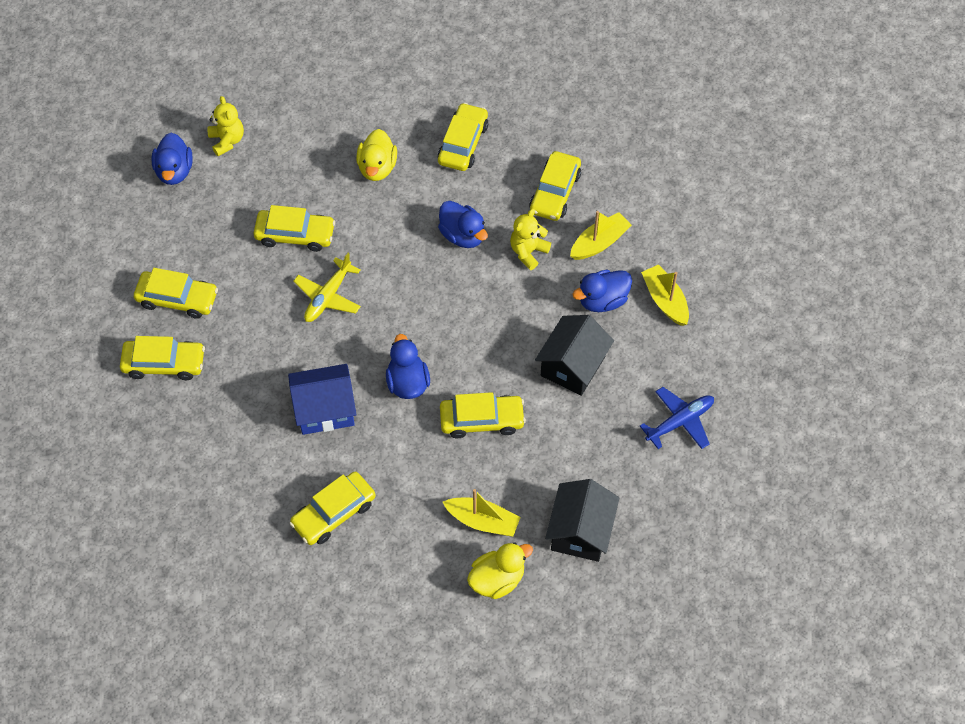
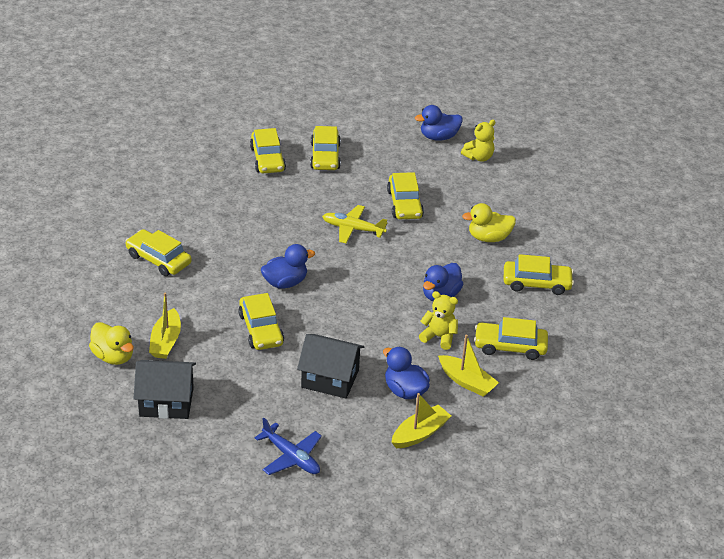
camera: 75 degrees right, 20 degrees down
(325, 409) = (249, 242): blue house -> none

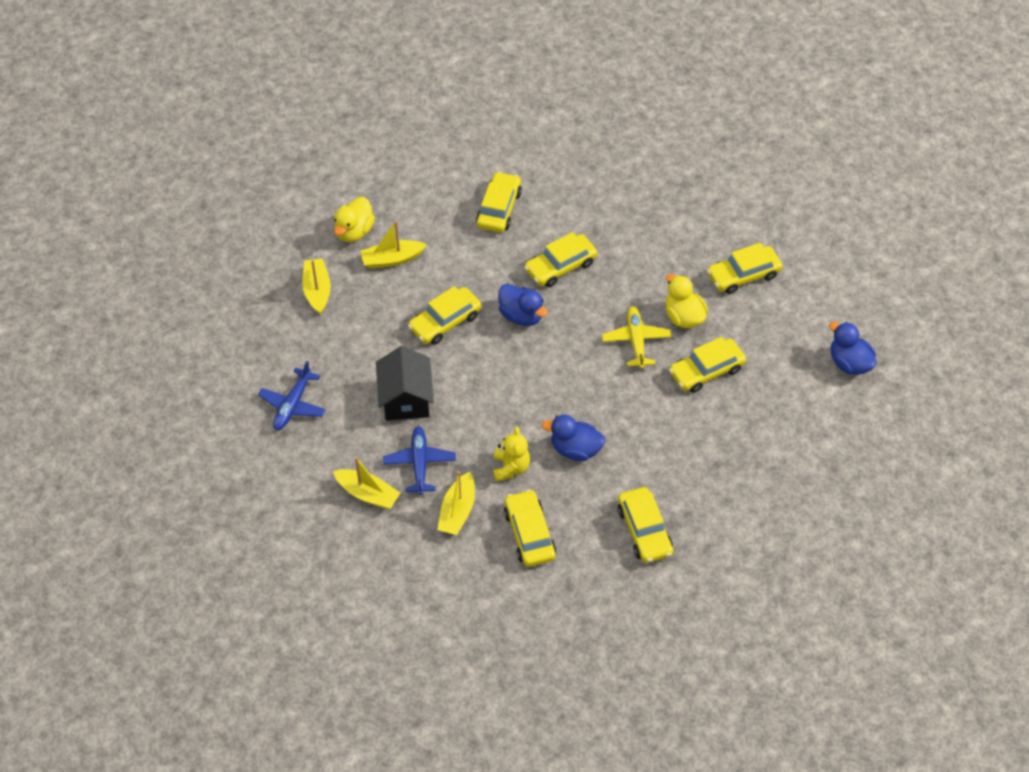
camera: 70 degrees right, 15 degrees up
(166, 402) = (317, 291): black house -> yellow boat
(267, 159) = (706, 230): yellow car -> yellow car (560, 266)
(405, 390) = (419, 463): blue duck -> blue plane
(478, 157) = (836, 412): yellow teddy bear -> none
(488, 238) = (695, 464): yellow duck -> yellow duck (683, 317)

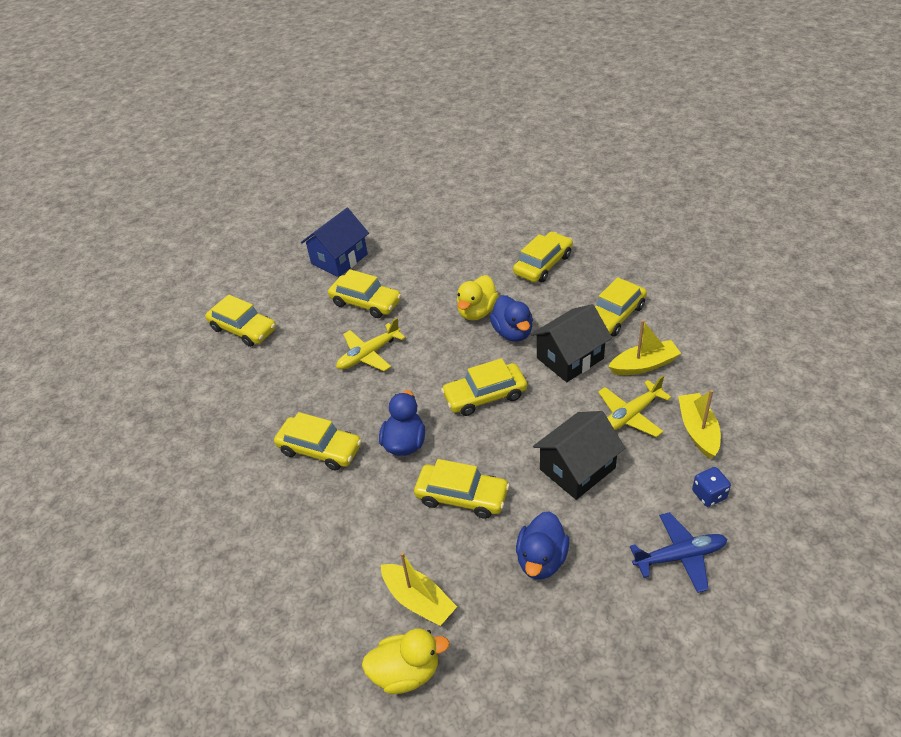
camera: 120 degrees left, 10 degrees down
(315, 456) = (709, 495): none -> blue dice
(317, 291) = (523, 646): yellow boat -> none
(419, 463) = (630, 416): blue plane -> yellow plane
(499, 209) = (273, 546): yellow car -> yellow car (485, 395)
(511, 467) = (570, 358): yellow teddy bear -> black house
(683, 317) = (318, 340): yellow duck -> yellow duck (477, 312)
(790, 382) = (339, 259): none -> blue house
(849, 363) = (296, 241): blue duck -> blue duck (541, 560)

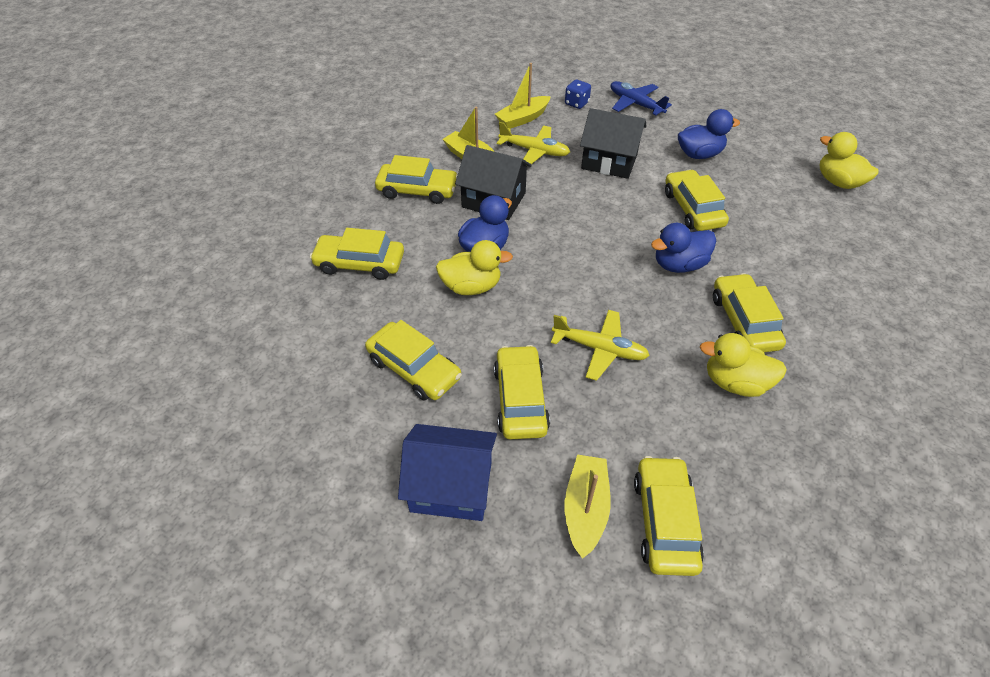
camera: 125 degrees left, 5 degrees up
(282, 410) = (735, 382): none -> yellow duck
(418, 600) = (791, 196): yellow boat -> yellow boat (585, 509)
(485, 395) = (581, 236): yellow car -> yellow car (414, 368)

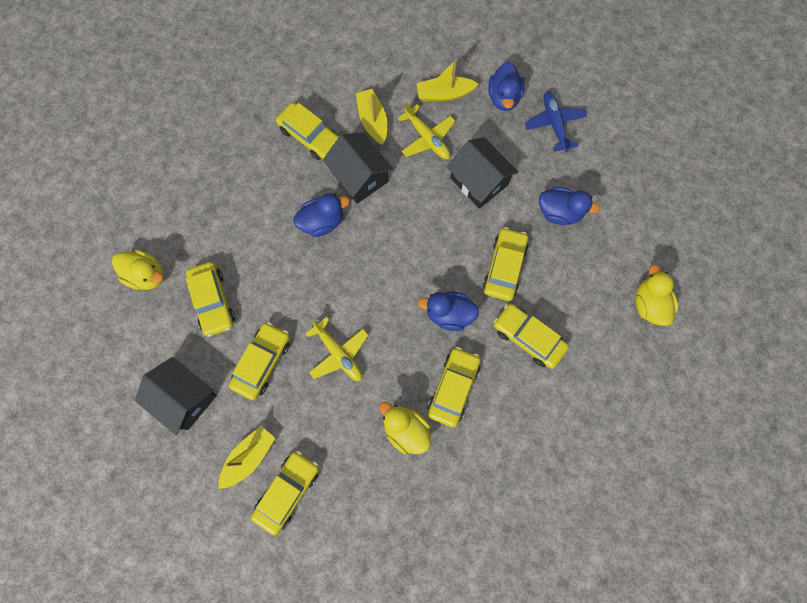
camera: 30 degrees right, 25 degrees up
(360, 263) = (229, 190): yellow car -> yellow car (528, 337)
(451, 486) = (185, 398): blue house -> black house
(471, 286) = (290, 253): yellow duck -> yellow duck (146, 275)
(576, 103) = (503, 97): blue dice -> blue duck

